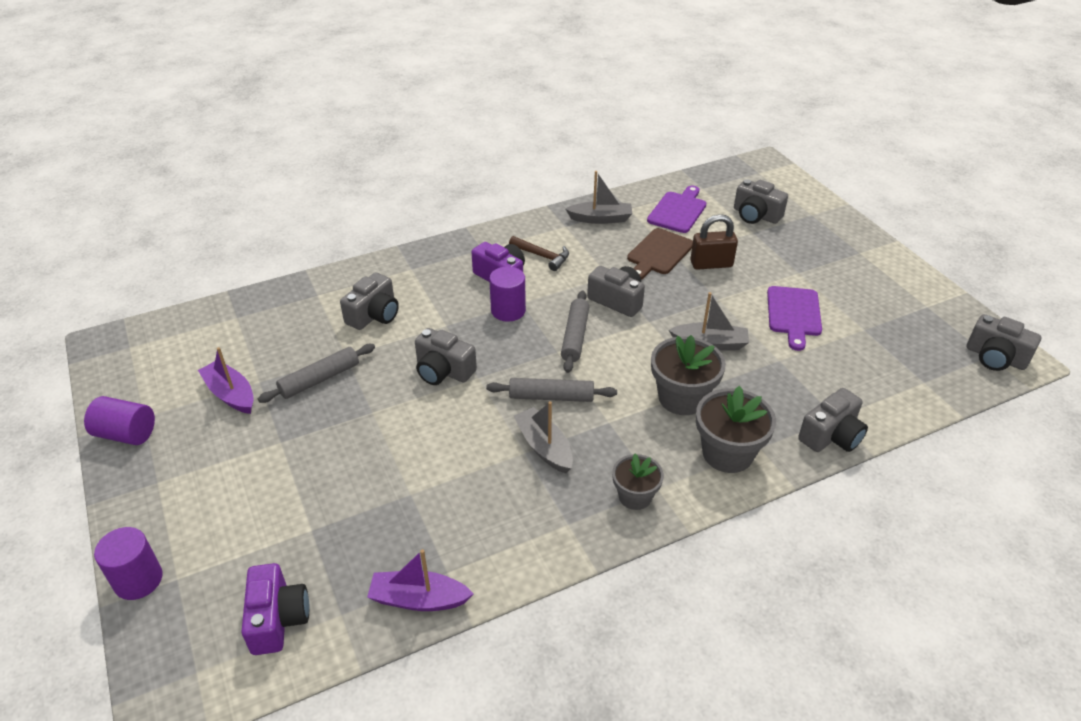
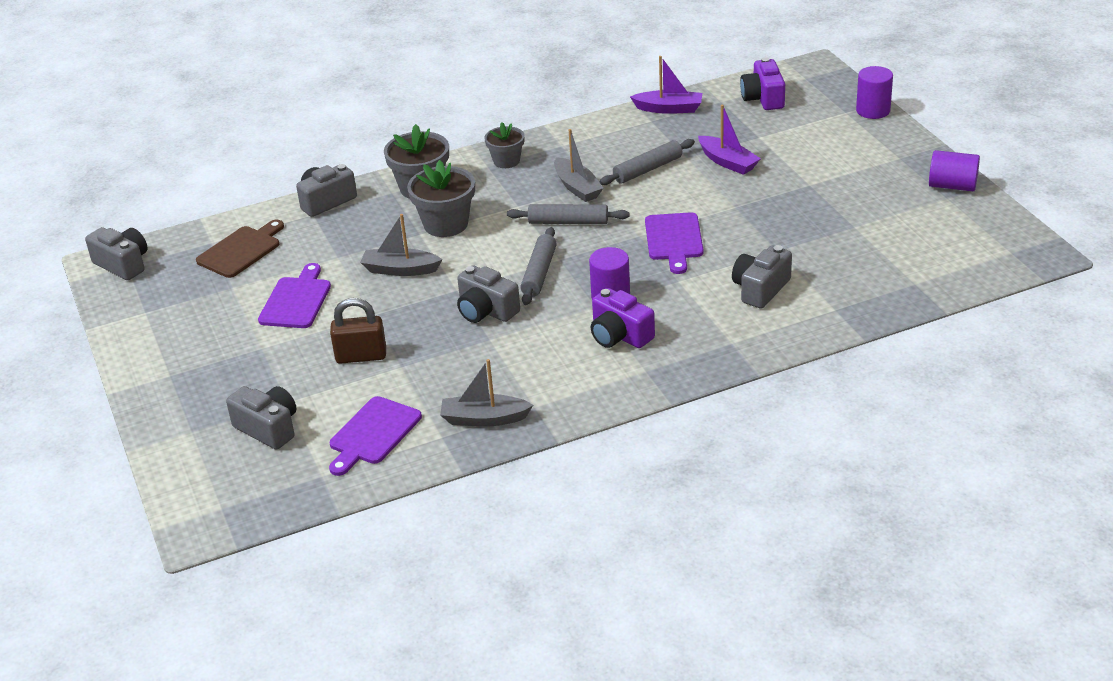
camera: 175 degrees left, 5 degrees down
(231, 394) = (876, 216): purple boat -> purple boat (727, 162)
(320, 379) = (795, 230): grey rolling pin -> grey rolling pin (647, 169)
(443, 371) = (674, 239): grey camera -> purple cutting board
(542, 256) = (568, 362): brown hammer -> none
(658, 253) = (421, 369): brown cutting board -> brown cutting board (241, 250)

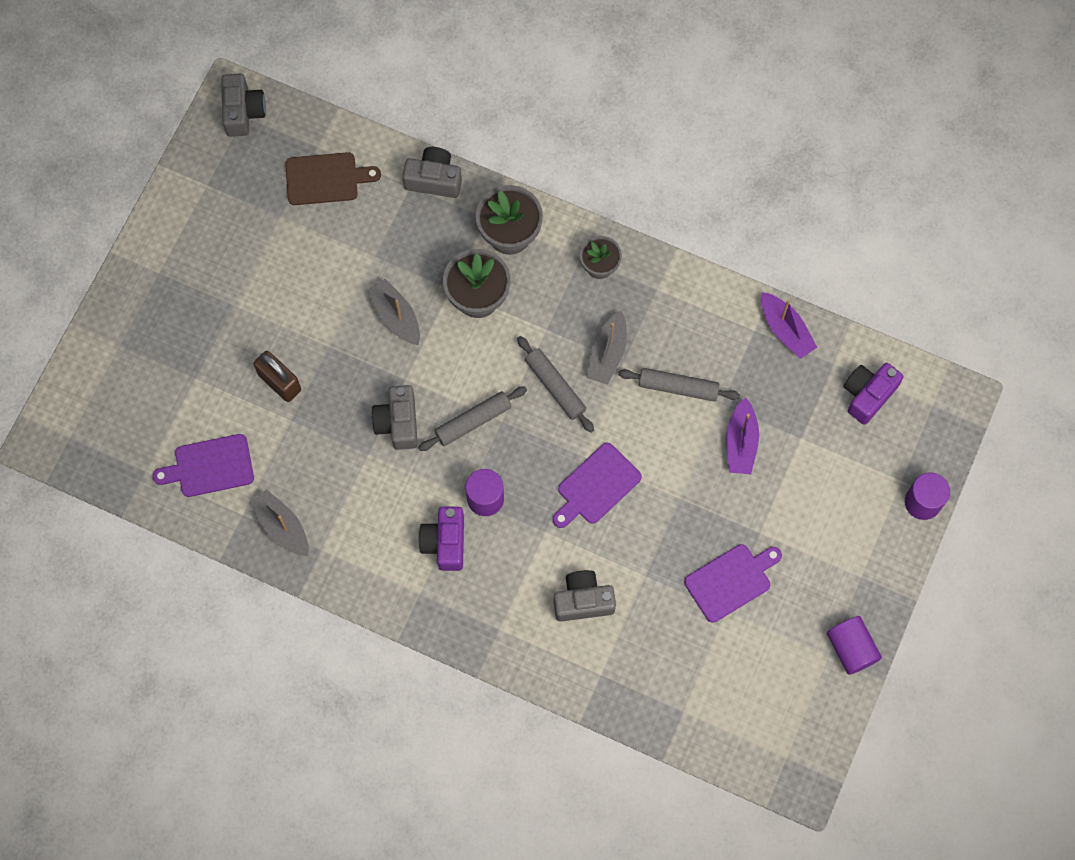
camera: 45 degrees right, 35 degrees up
(268, 428) = (161, 392): grey camera -> none
(296, 300) = (302, 277): purple cutting board -> purple cutting board (731, 581)

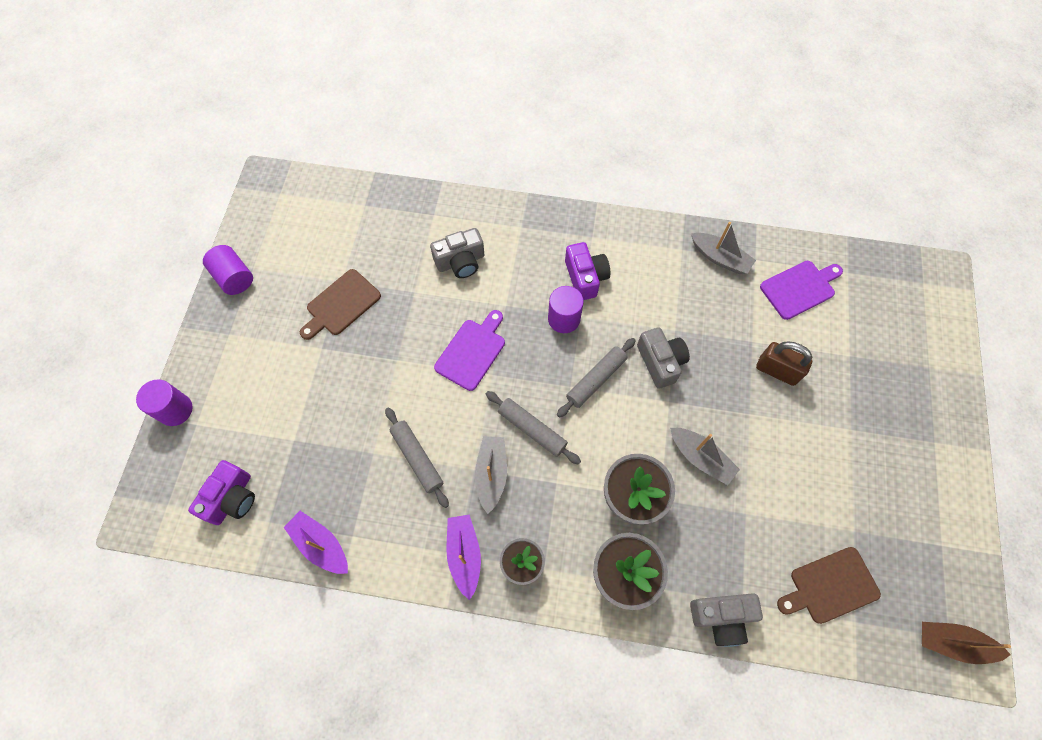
camera: 165 degrees right, 5 degrees down
(243, 111) = (952, 643): grey camera -> brown boat
(678, 387) = (417, 458): grey rolling pin -> grey rolling pin turned 60 degrees clockwise
(731, 581) = (341, 304): purple cutting board -> brown cutting board
(741, 442) = (349, 422): purple boat -> purple boat (464, 555)

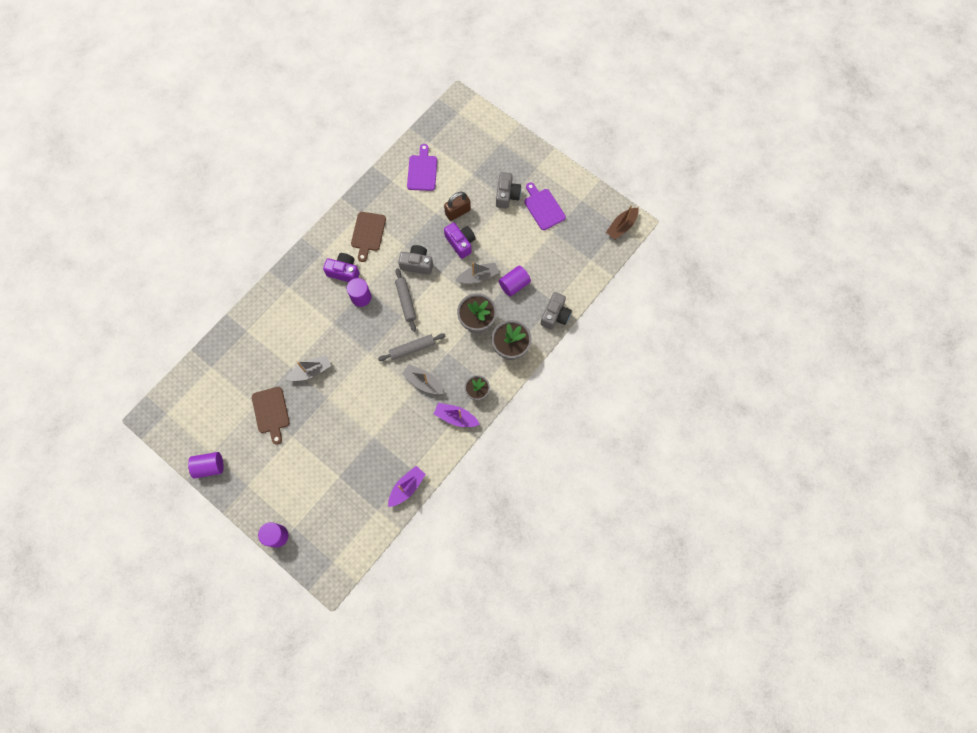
camera: 60 degrees left, 5 degrees up
(232, 498) = (352, 524): purple camera -> purple camera (460, 243)
(321, 545) = (407, 487): purple boat -> purple boat turned 150 degrees clockwise
(417, 458) = (391, 415): grey rolling pin -> none
(460, 261) = (288, 332): grey camera -> grey camera (507, 195)
(472, 352) = (348, 355): purple cutting board -> purple cutting board (543, 208)
(720, 258) = (379, 197): grey boat -> grey boat (311, 371)
(726, 520) = (514, 285): none -> purple cylinder
(830, 586) = (570, 259): brown cutting board -> brown cutting board (368, 233)

